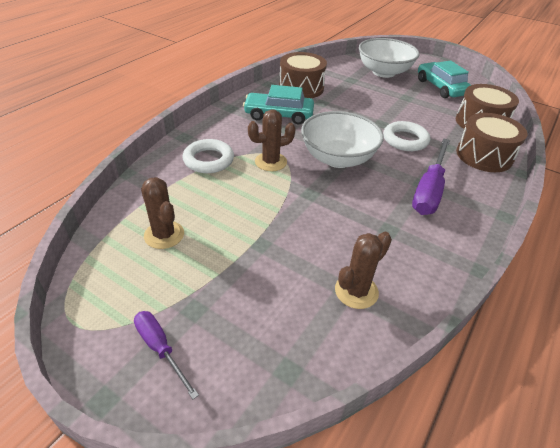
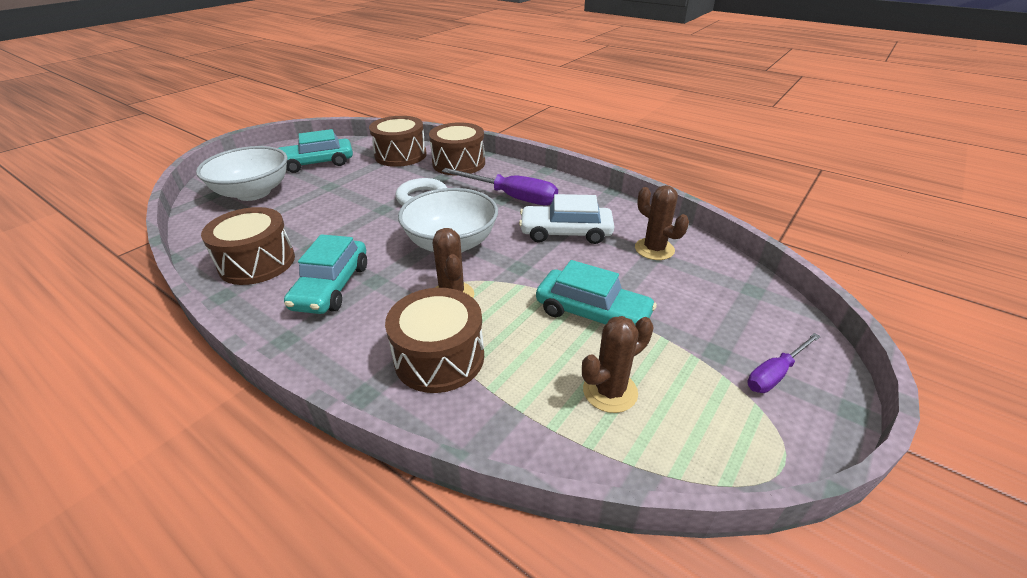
camera: 85 degrees left, 5 degrees down
(208, 160) = (439, 357): white ring -> brown drum
(250, 233) = (592, 313): none -> turquoise car
(372, 224) = (565, 233): none -> white car

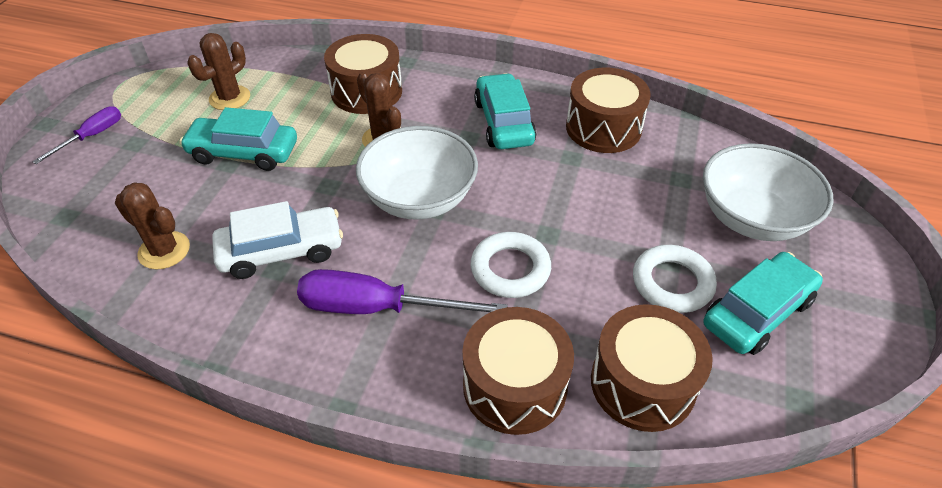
camera: 160 degrees right, 10 degrees up
(341, 178) = (672, 283): none -> white ring

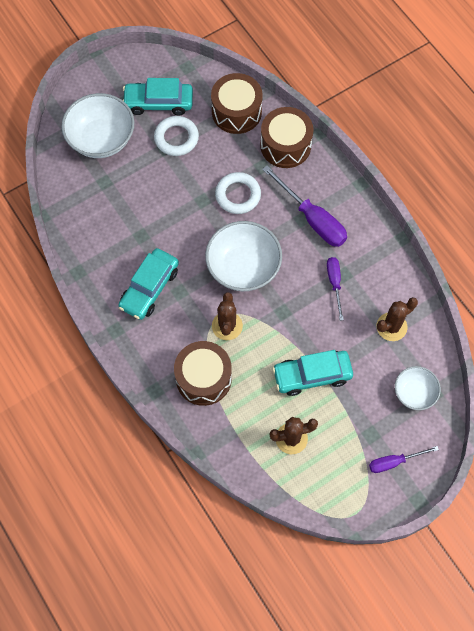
camera: 140 degrees left, 20 degrees up
(94, 203) = (414, 393): none -> white bowl
(164, 250) = (391, 327): brown cactus -> brown cactus turned 75 degrees clockwise
(243, 152) = (312, 375): turquoise car -> turquoise car turned 120 degrees clockwise
(281, 251) = (334, 283): white car -> purple screwdriver
(603, 128) = (101, 242): brown drum -> none

